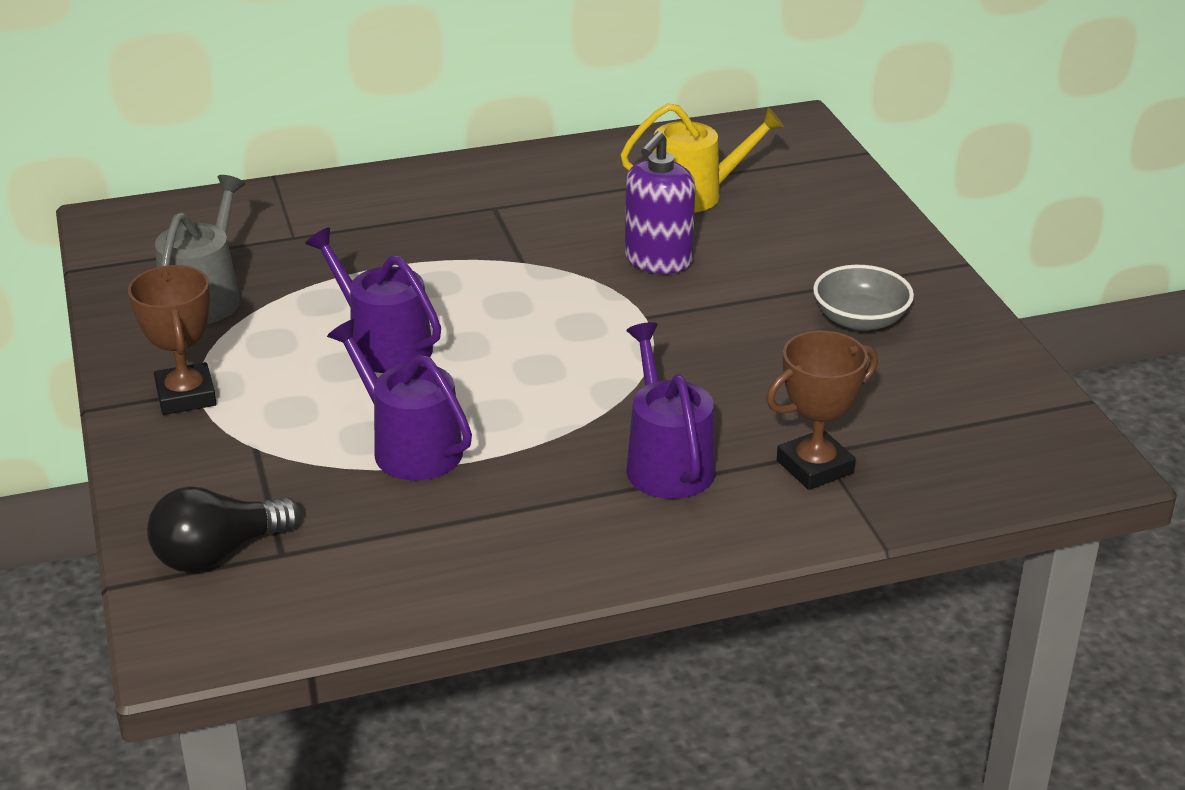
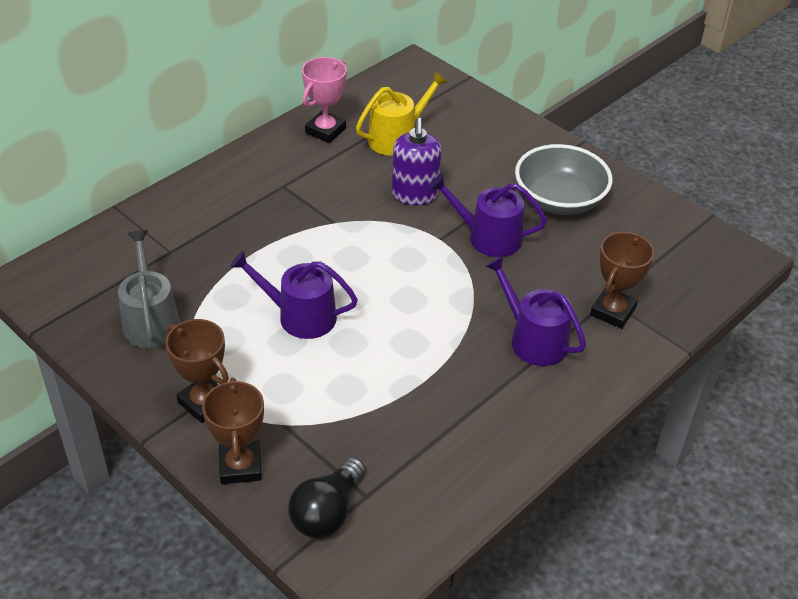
camera: 30 degrees left, 10 degrees up
(164, 472) = (240, 466): none -> brown trophy
(409, 447) = (379, 386): purple watering can -> purple watering can (488, 237)
(605, 164) = (325, 131): none -> pink trophy
(860, 320) = (559, 200): grey bowl -> grey bowl, size x1.53

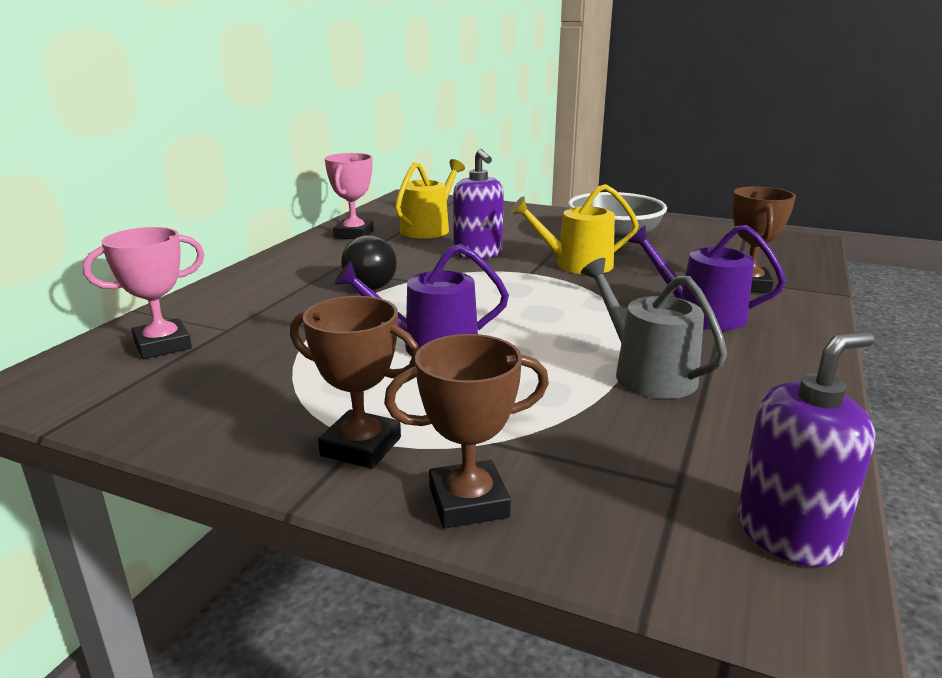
camera: 20 degrees left, 20 degrees down
(122, 259) = (163, 345): none -> pink trophy
(150, 320) = (231, 387): grey watering can -> grey watering can (647, 373)
(240, 466) = (468, 502): brown trophy -> brown trophy turned 75 degrees counterclockwise
(327, 512) = (646, 520): black light bulb -> black light bulb (374, 283)
(396, 548) = (787, 534): none -> purple soap dispenser
(488, 237) = (576, 265): purple watering can -> yellow watering can

